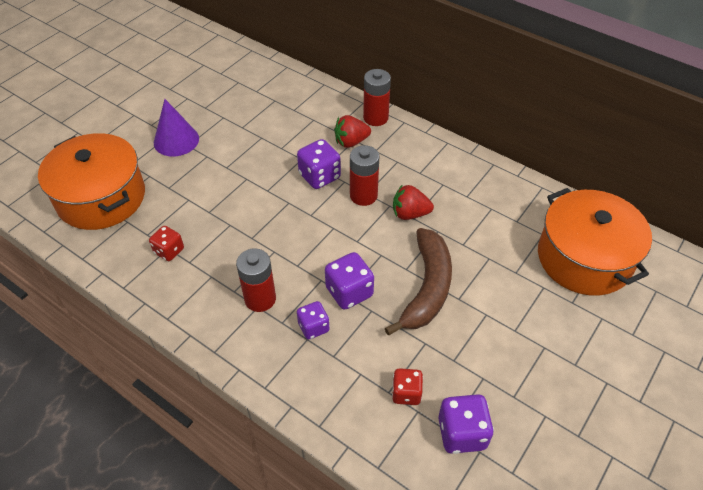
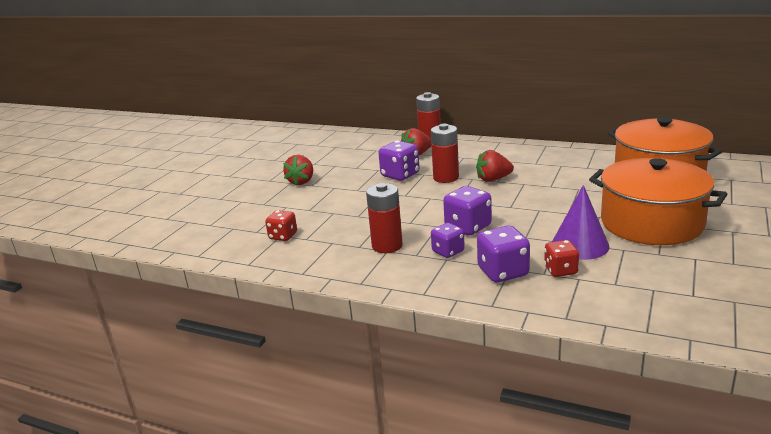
camera: 10 degrees left, 25 degrees down
(101, 197) = (200, 220): orange pot -> orange pot (651, 223)
(176, 140) = (257, 179): purple cone -> purple cone (580, 245)
(218, 158) = (301, 182): none -> red strawberry
(427, 287) = (536, 212): brown banana -> none
(462, 433) = (629, 282): purple dice -> purple dice (503, 272)

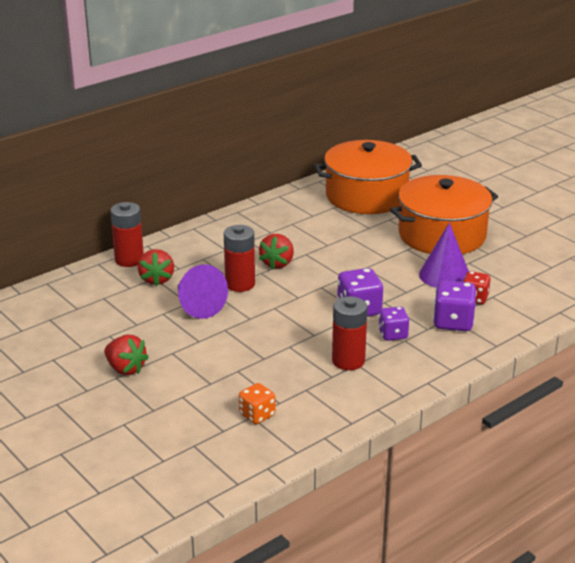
camera: 65 degrees left, 5 degrees up
(283, 236) = (257, 415): red dice -> orange dice
(400, 175) = (197, 305): purple dice -> purple cone

